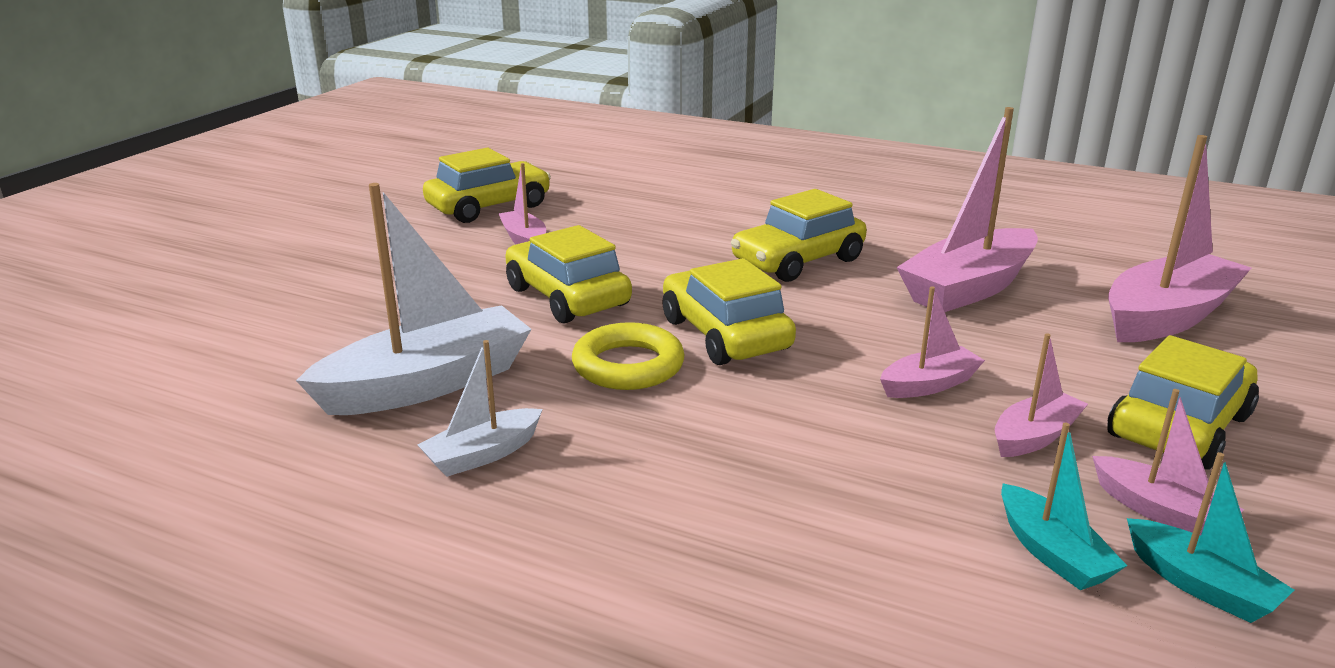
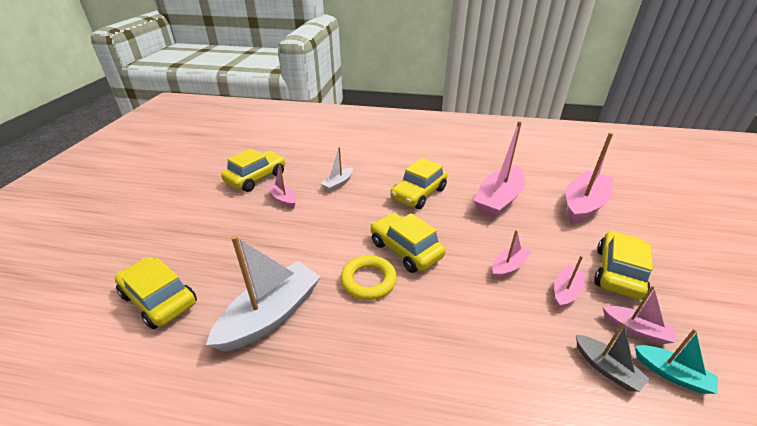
camera: 15 degrees left, 10 degrees up
(483, 454) = (320, 363): white boat -> white boat (338, 184)
(567, 297) = (320, 236): yellow car -> yellow car (159, 299)
(1052, 553) = (606, 368): turquoise boat -> grey boat

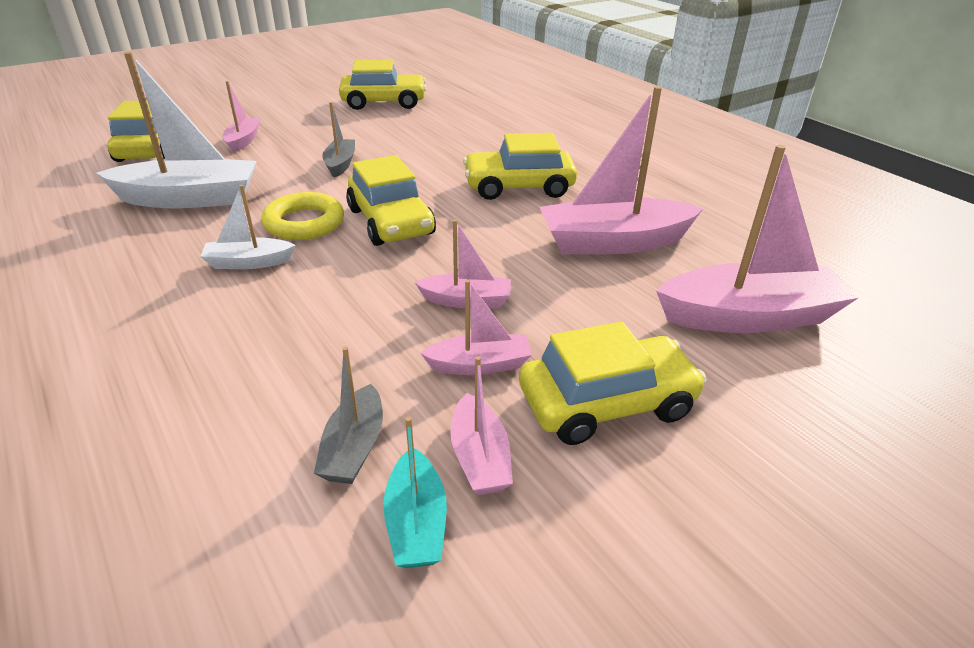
camera: 45 degrees right, 0 degrees up
(283, 199) = (371, 128): pink boat -> pink boat (243, 141)
(313, 232) = (340, 164): none -> grey boat
(338, 184) = (449, 139): white boat -> white boat (248, 262)
(405, 250) = (391, 222): yellow car -> yellow car turned 150 degrees clockwise

